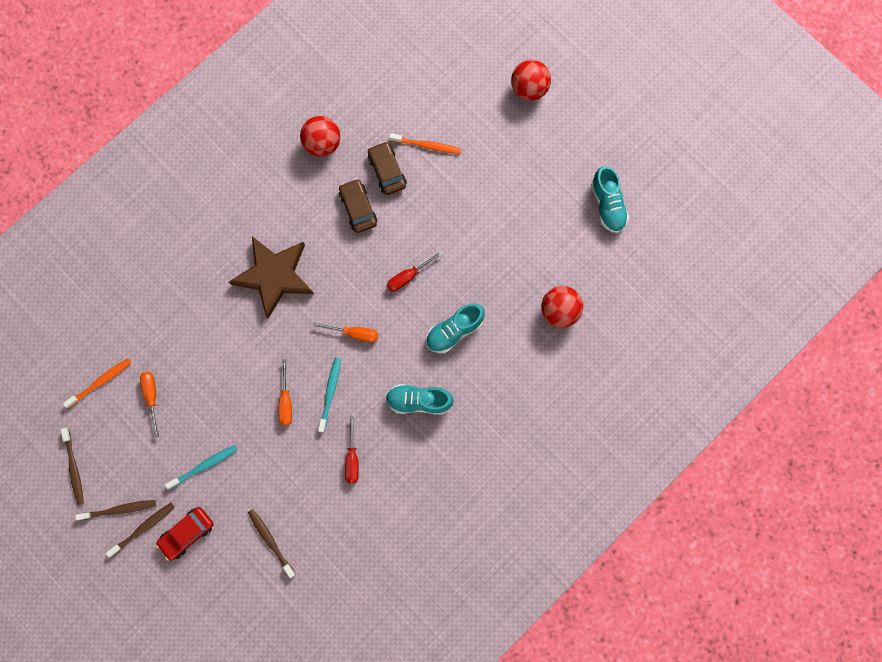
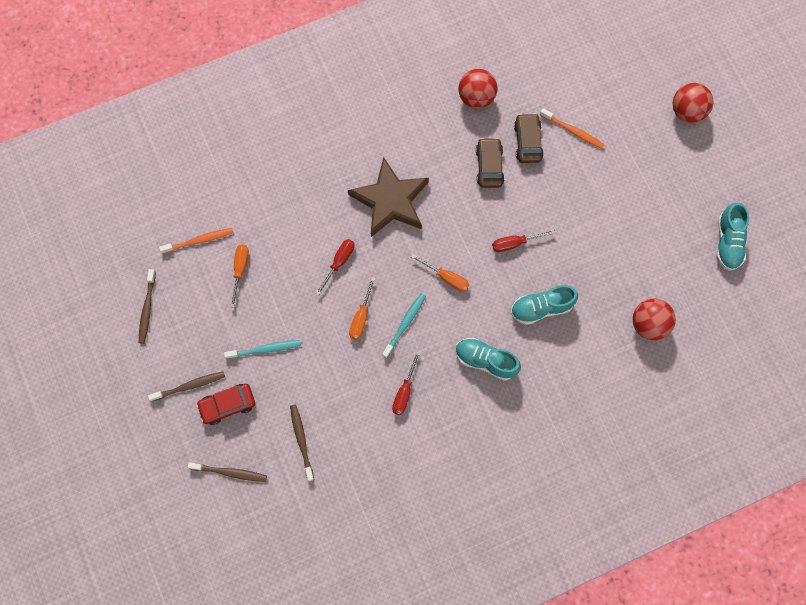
camera: 20 degrees right, 5 degrees down
(119, 510) = (174, 361): brown toothbrush -> brown toothbrush (230, 472)
(246, 355) = (339, 262): none -> red screwdriver

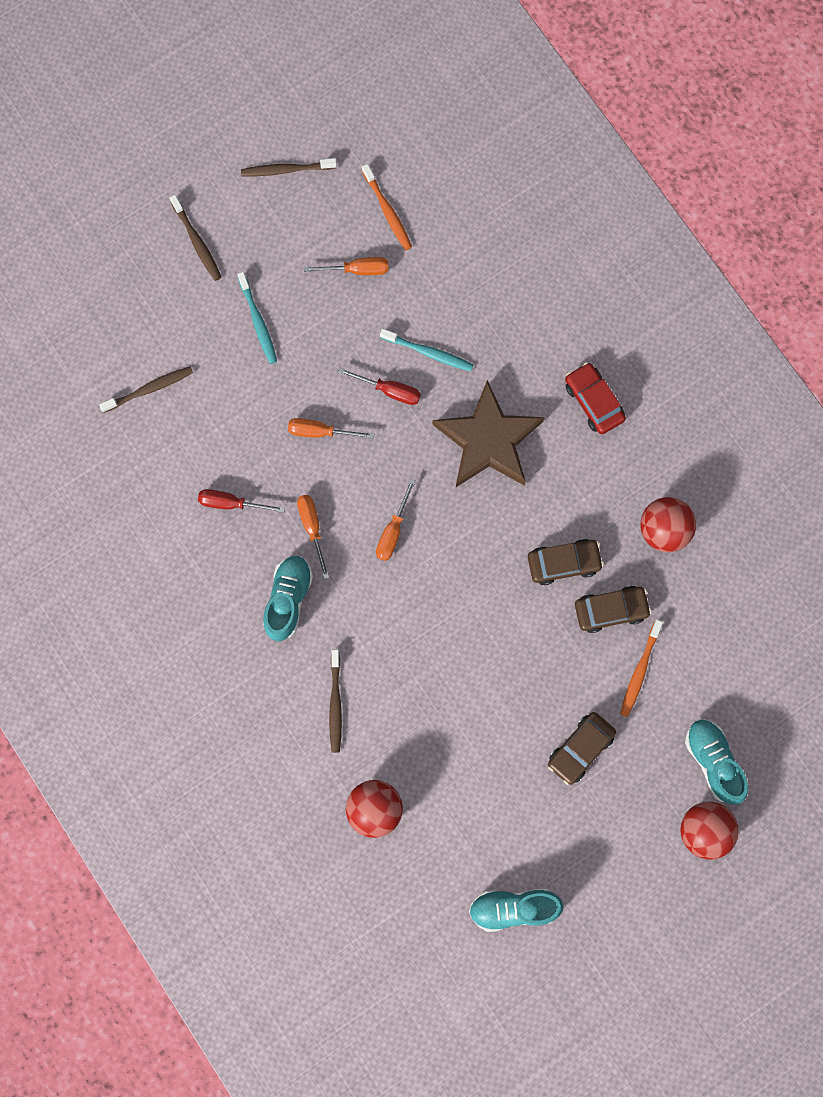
camera: 80 degrees right, 5 degrees up
(227, 405) = (180, 292): red car -> red car (593, 401)
(230, 472) = (98, 312): brown toothbrush -> brown toothbrush (335, 704)
(405, 324) = (320, 488): turquoise toothbrush -> turquoise toothbrush (428, 352)
(434, 335) = (312, 528): none -> orange screwdriver
(515, 243) = (457, 614): red screwdriver -> none
(541, 308) = (372, 662): turquoise shoe -> turquoise shoe (713, 761)
(622, 179) = (580, 749): none -> brown car

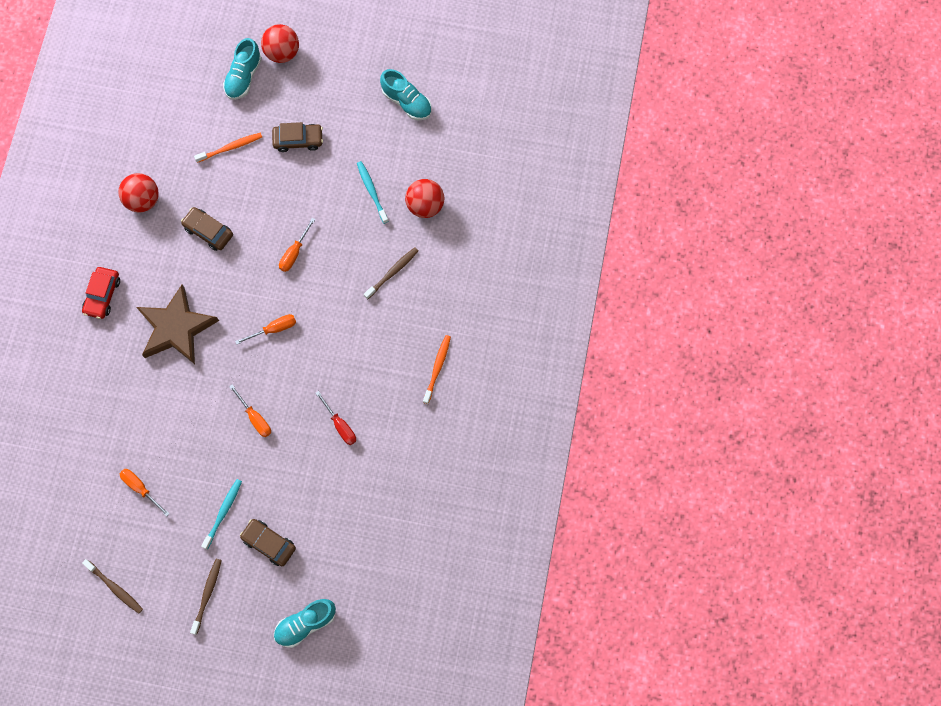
camera: 135 degrees left, 5 degrees down
(149, 389) = (319, 532): brown toothbrush -> none
(288, 599) = (362, 346): turquoise shoe -> turquoise shoe (305, 624)
(312, 528) = (312, 371): orange screwdriver -> orange screwdriver (294, 253)
(387, 211) = (88, 506): orange toothbrush -> orange toothbrush (437, 368)
(389, 390) = (196, 404): red screwdriver -> none
(428, 352) = (154, 404): turquoise toothbrush -> turquoise toothbrush (372, 191)
(611, 610) = (211, 188): brown car -> brown car (269, 543)

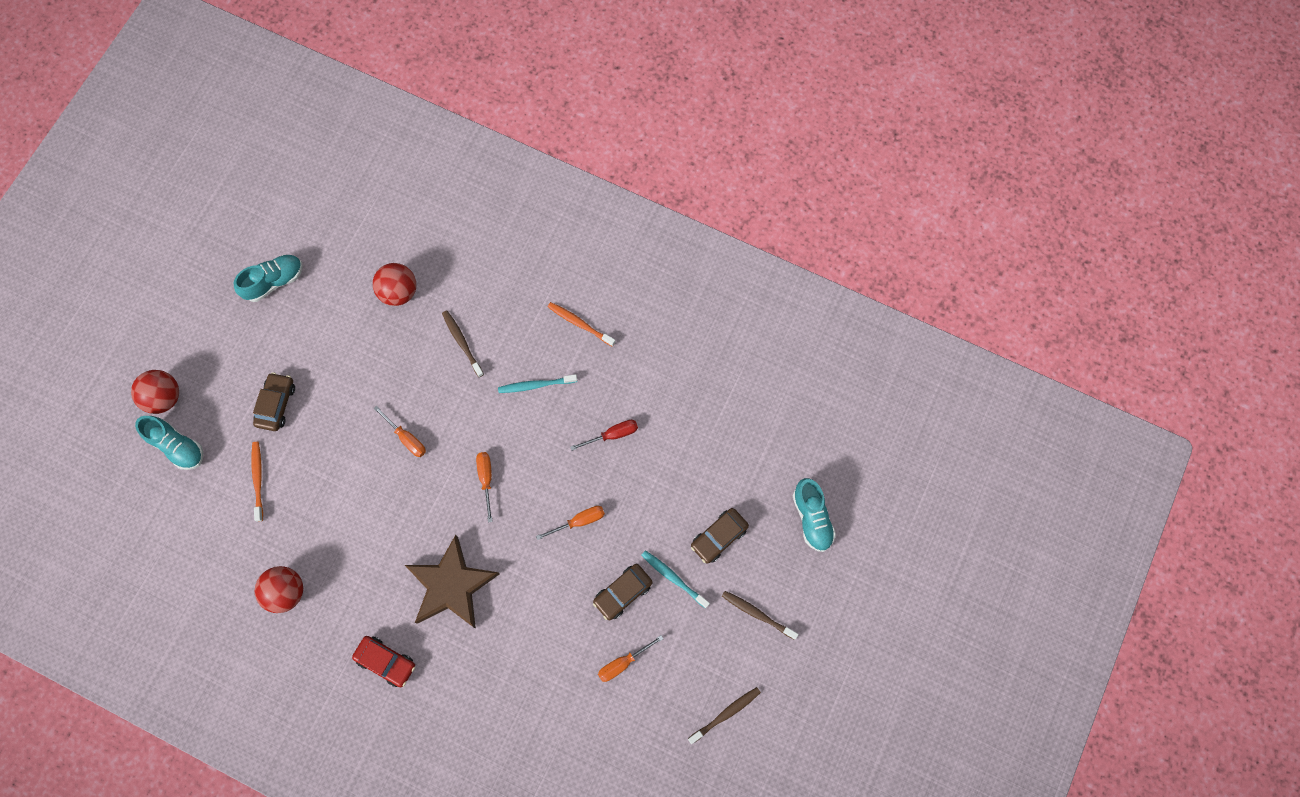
camera: 75 degrees left, 0 degrees up
(208, 231) = (350, 526): brown car -> brown car (623, 593)
(372, 191) = (364, 341): turquoise toothbrush -> turquoise toothbrush (536, 385)

